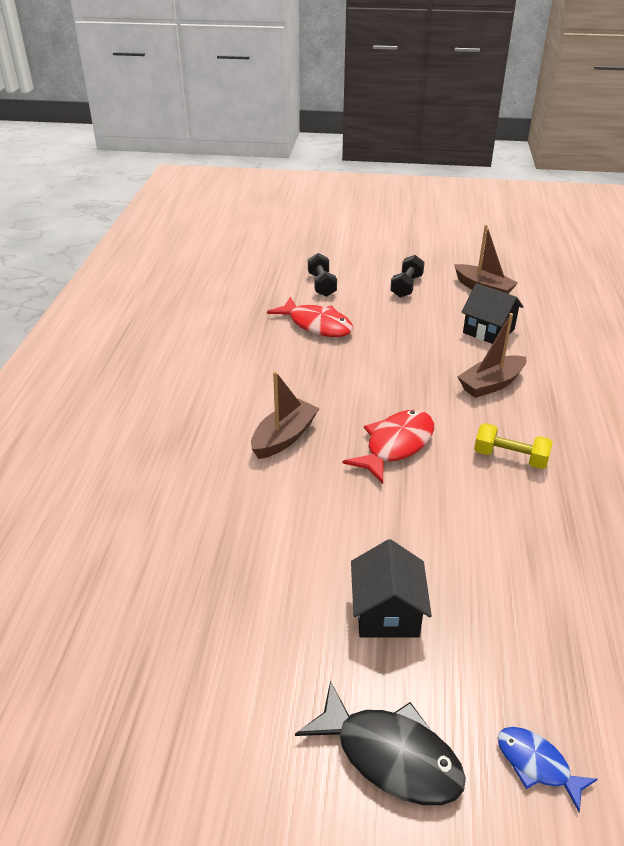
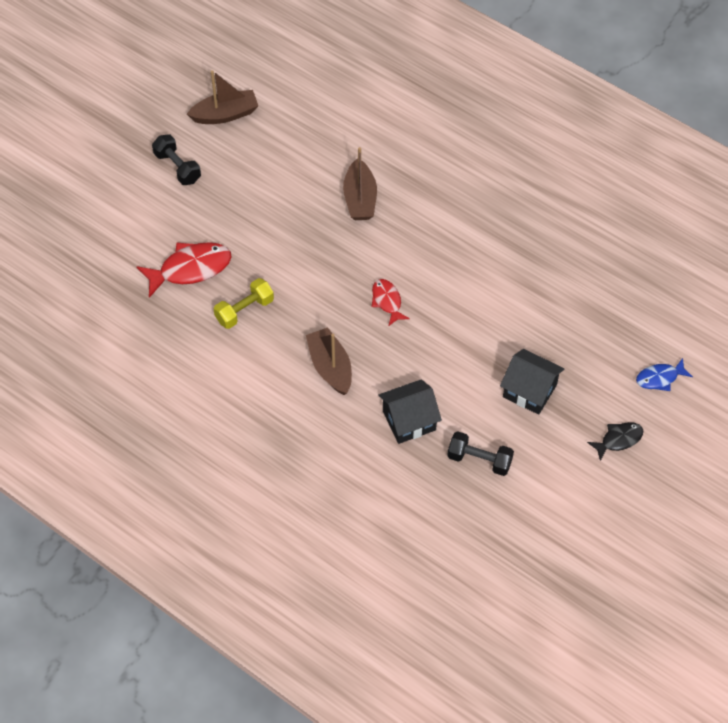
camera: 60 degrees left, 20 degrees up
(321, 285) = (123, 230): black dumbbell -> black dumbbell (479, 460)
(390, 755) = (618, 440): black fish -> black fish, size x0.58
(396, 445) = (387, 301): red fish -> red fish, size x0.58
(488, 331) = (291, 154): black house -> black house (409, 420)
(510, 457) = (445, 241): yellow dumbbell -> yellow dumbbell (244, 310)

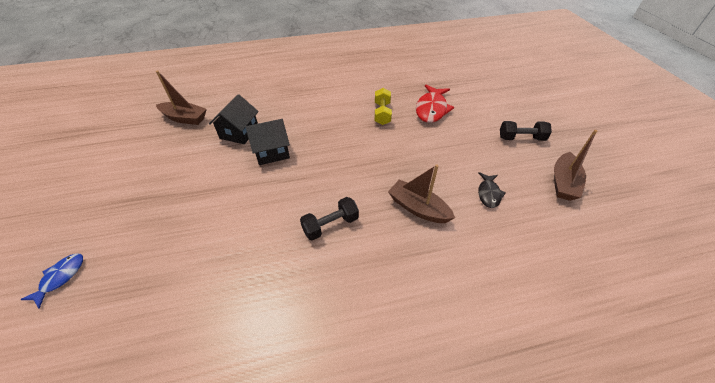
camera: 130 degrees right, 10 degrees down
(330, 367) = (308, 124): brown boat -> brown boat (185, 118)
(387, 301) = (320, 170): red fish -> none
(479, 460) = (179, 143): black dumbbell -> black dumbbell (330, 225)
(530, 391) = (174, 193): black house -> black house (271, 152)
(618, 440) = (81, 212): black fish -> black fish (488, 194)

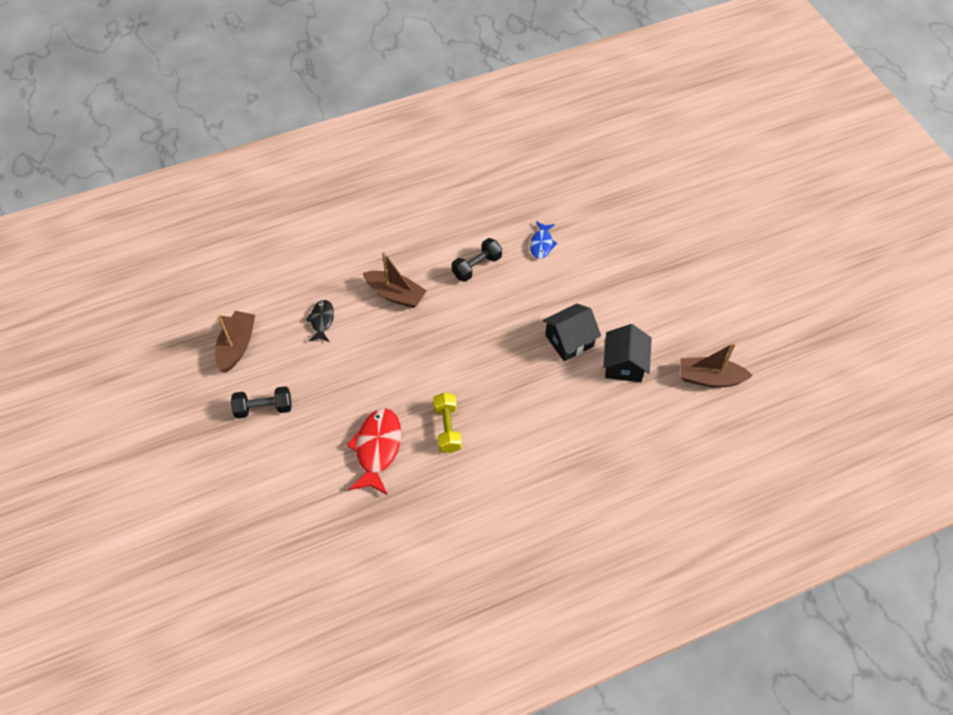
camera: 170 degrees right, 10 degrees up
(61, 277) = (676, 197): blue fish -> blue fish (541, 244)

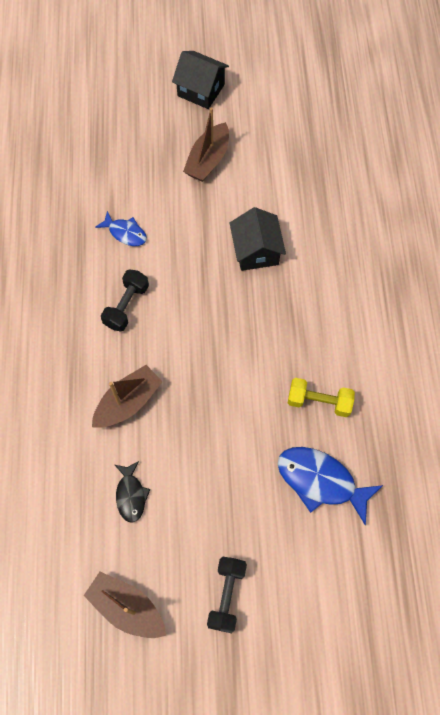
camera: 70 degrees left, 10 degrees up
(322, 321) = (131, 495): black fish -> black fish turned 120 degrees counterclockwise
(377, 449) = (321, 481): red fish -> blue fish
(476, 266) = (126, 306): black dumbbell -> black dumbbell turned 45 degrees clockwise
(624, 364) = (301, 213): black house -> black house (201, 90)
(710, 378) = (342, 150): brown boat -> brown boat (208, 160)

